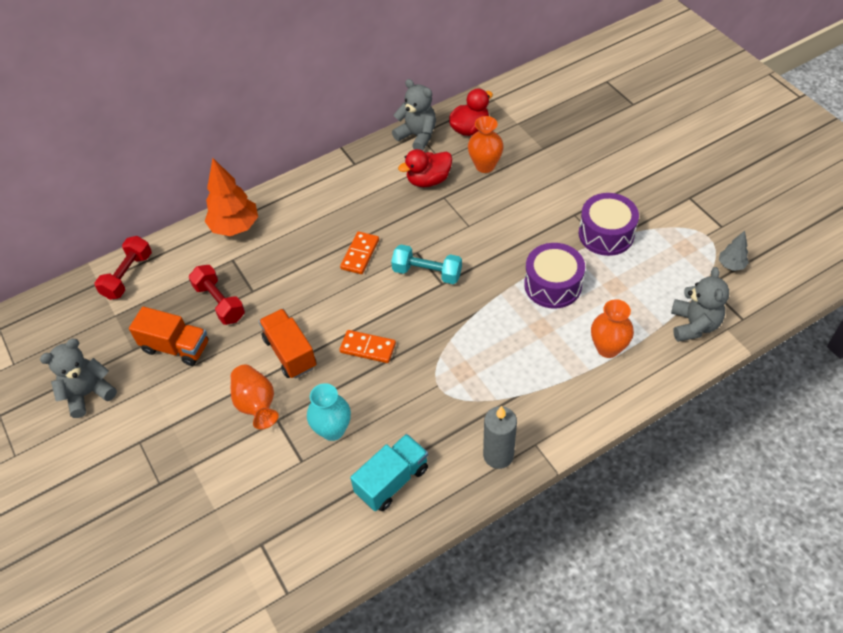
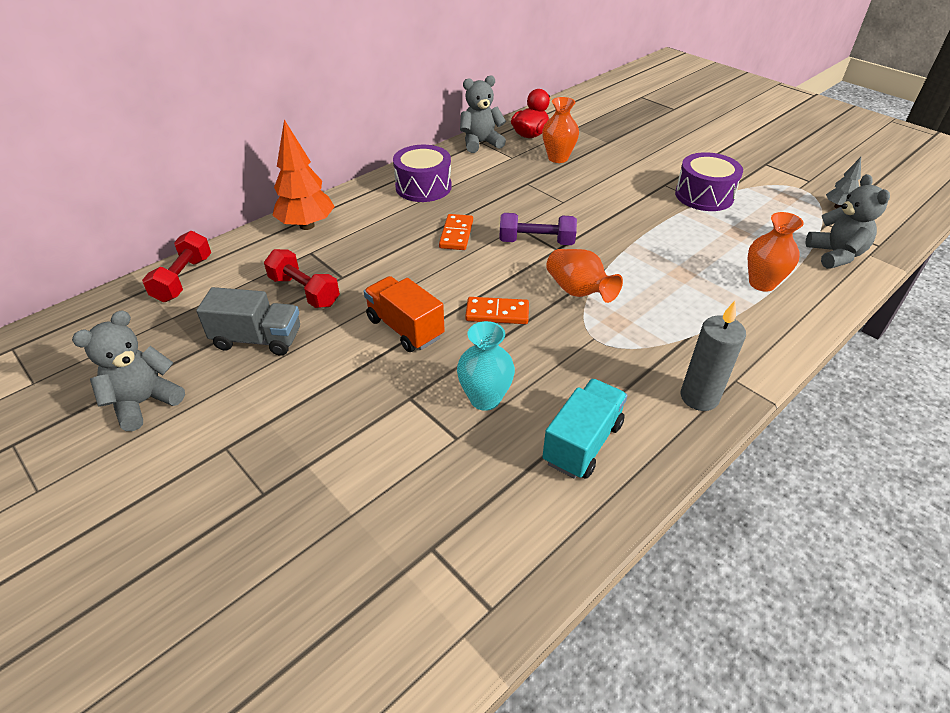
camera: 15 degrees left, 10 degrees down
(176, 347) = (258, 339): orange truck -> grey truck
(256, 404) = (378, 385): orange vase -> orange vase (578, 291)
(417, 136) = (480, 143): grey teddy bear -> grey teddy bear turned 45 degrees counterclockwise
(427, 273) = (536, 242): turquoise dumbbell -> purple dumbbell
(428, 180) = (505, 172): red duck -> none
(552, 285) = (674, 238): purple drum -> purple drum (423, 187)

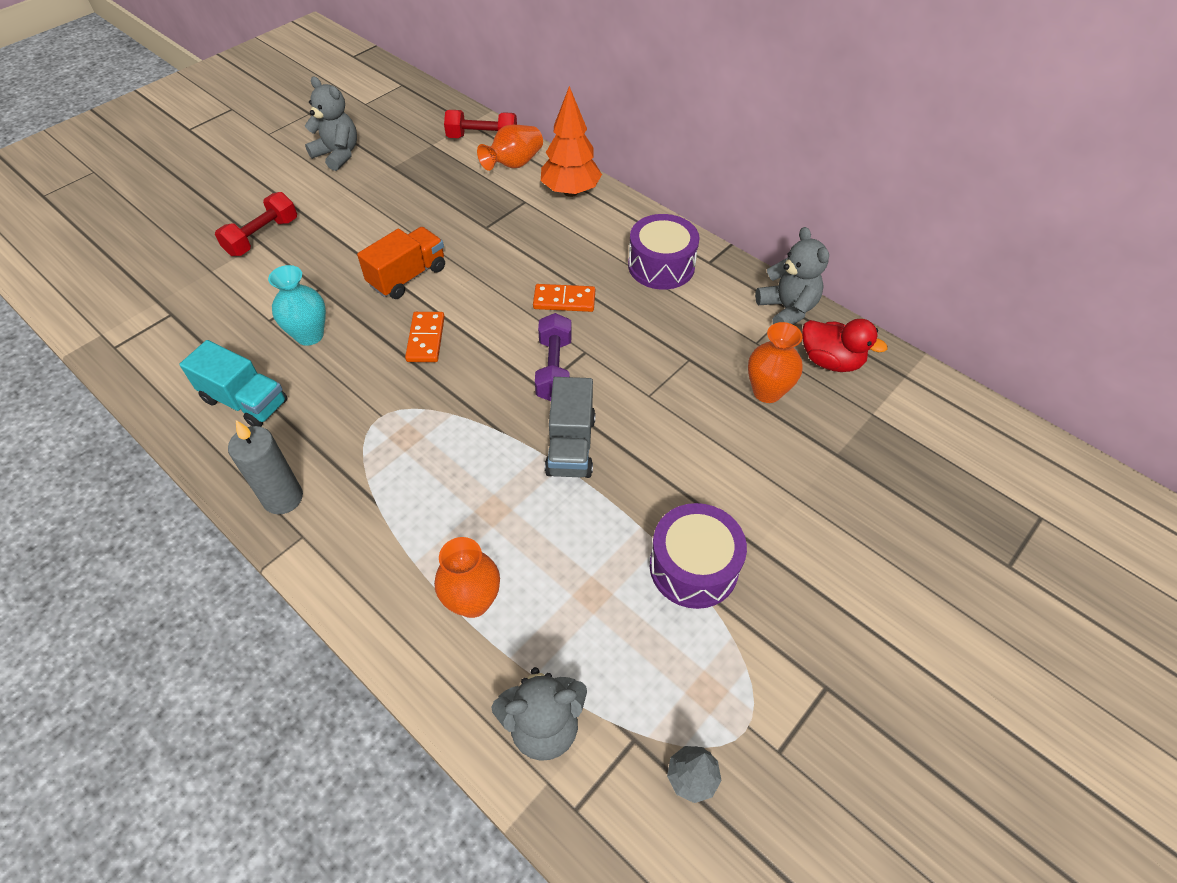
camera: 85 degrees right, 10 degrees up
(258, 339) = (400, 193): grey truck -> grey truck (571, 445)
(304, 291) = (464, 207): red dumbbell -> red dumbbell (262, 237)
(578, 291) = (459, 405): orange vase -> orange vase (514, 164)

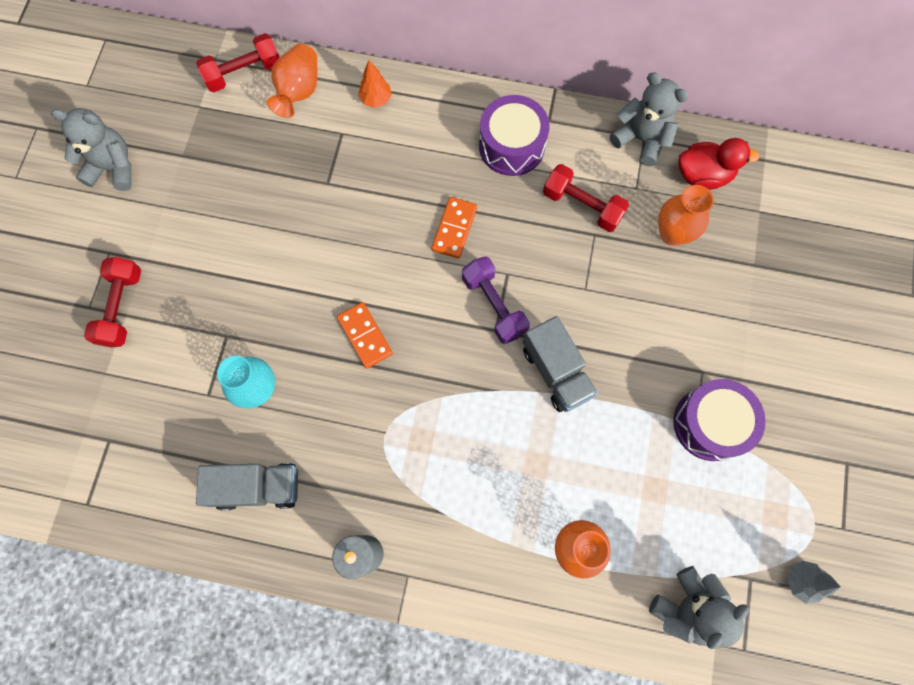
camera: 30 degrees left, 20 degrees up
(245, 401) = (257, 487): turquoise truck -> grey truck
(408, 276) = (298, 278): orange truck -> none
(564, 300) = (454, 229): orange domino -> orange domino turned 45 degrees counterclockwise
(570, 192) = (376, 99): orange tree -> orange tree, size x0.52
(693, 333) = (582, 206): none -> red dumbbell

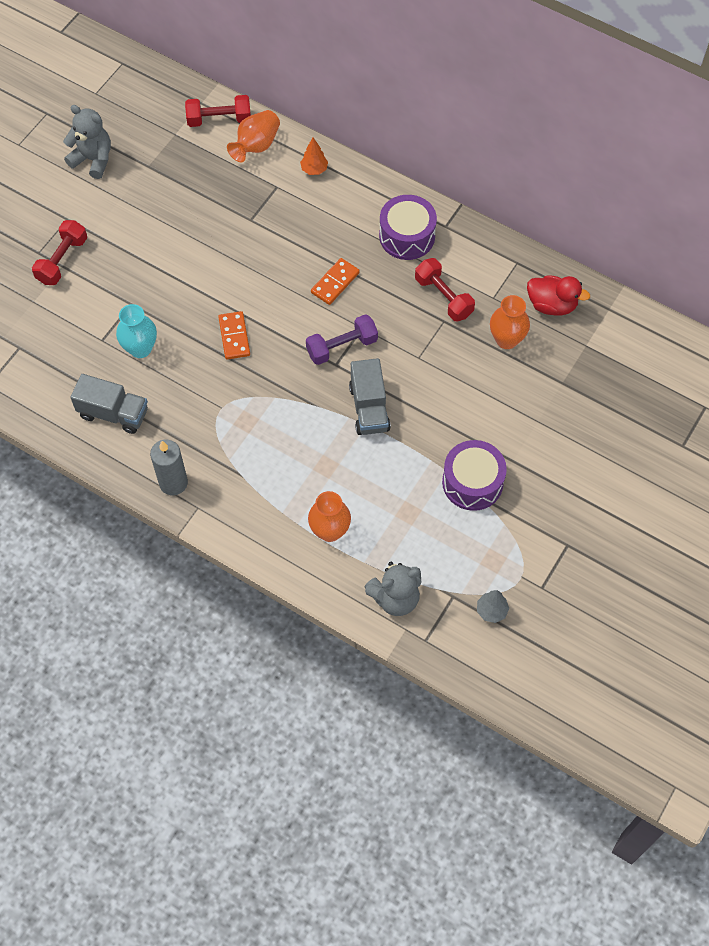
camera: 20 degrees right, 10 degrees down
(494, 305) = (342, 347): purple dumbbell -> purple dumbbell turned 75 degrees clockwise
(641, 139) = (514, 263): grey teddy bear -> none

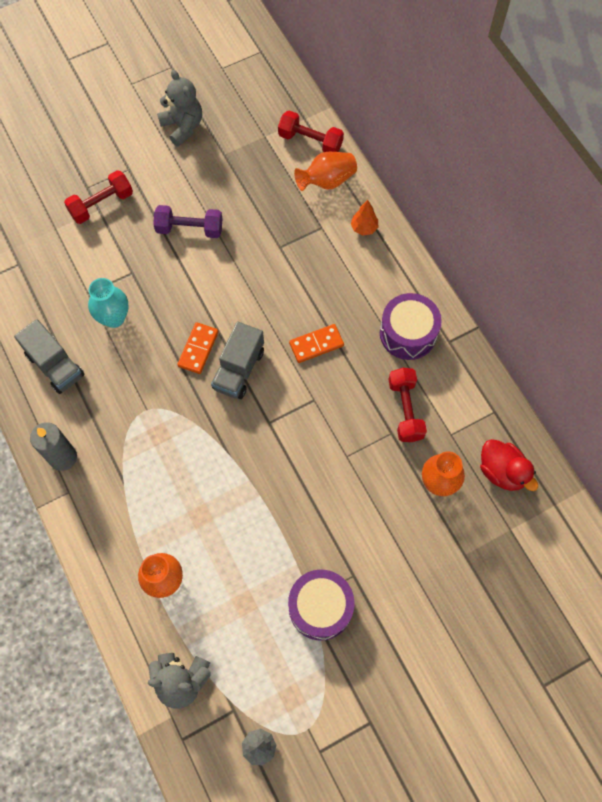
camera: 30 degrees right, 5 degrees up
(342, 347) = (284, 408): purple dumbbell -> purple dumbbell (189, 228)
(369, 408) = (272, 481): grey truck -> grey truck (239, 369)

